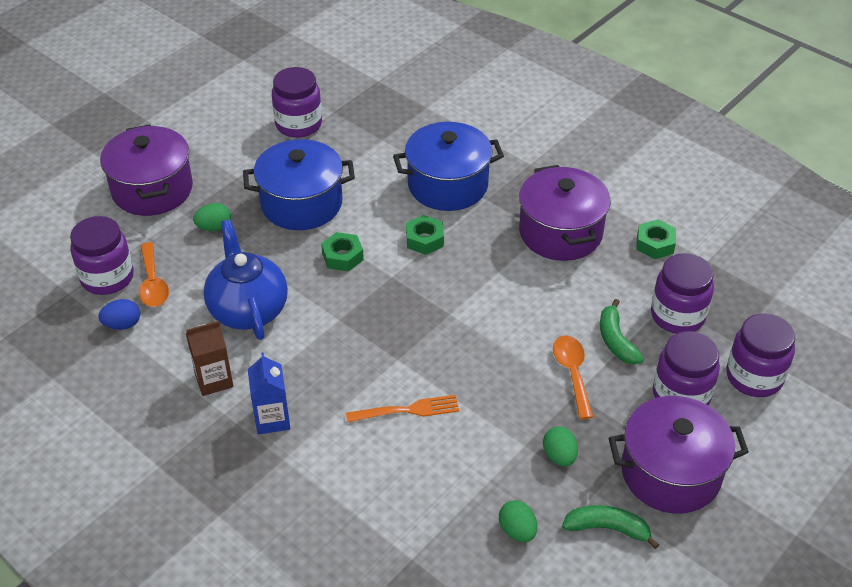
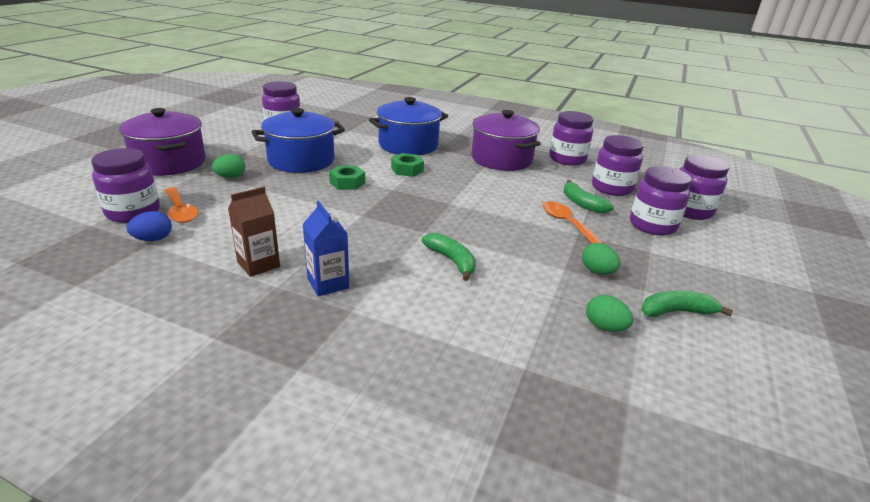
camera: 20 degrees left, 15 degrees down
(248, 309) = (277, 217): blue teapot -> none
(407, 410) = (451, 261): orange fork -> green banana
(655, 244) = (567, 159): green nut -> purple jar
(670, 473) = (688, 269): purple pot -> none

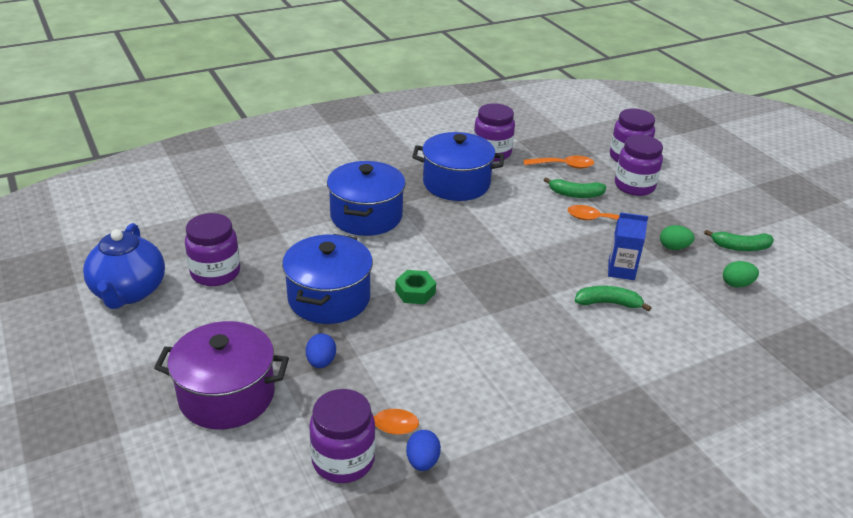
camera: 50 degrees left, 5 degrees up
(231, 177) = (321, 362): green egg -> blue egg
(237, 116) = (129, 292): none -> blue teapot
(258, 264) = (530, 408): brown carton -> none
(328, 283) = (592, 381): blue carton -> blue carton (621, 270)
(407, 170) = (423, 244): green nut -> none
(501, 159) = (456, 184): purple pot -> blue pot
(611, 188) = (563, 166): purple jar -> orange spoon
(676, 312) = (740, 247): green banana -> green banana turned 120 degrees counterclockwise

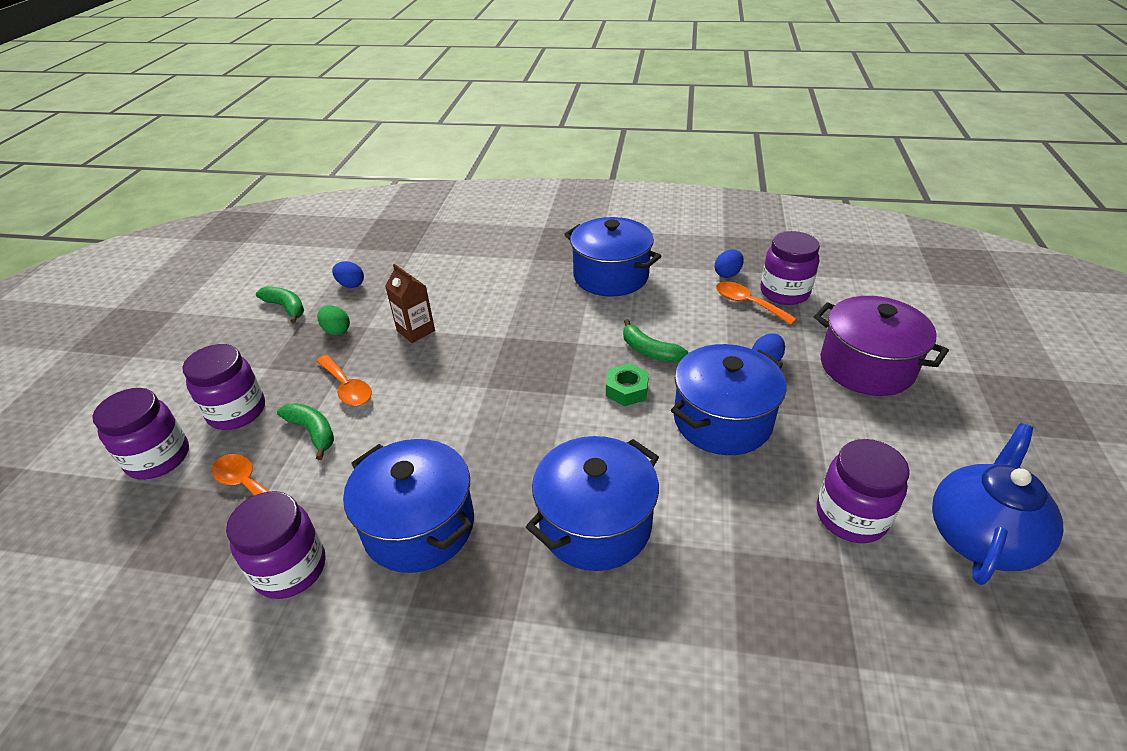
camera: 140 degrees left, 5 degrees up
(539, 398) = (611, 276): none -> blue pot
(608, 303) = (470, 311): green banana -> green banana (649, 351)
(621, 270) = (416, 331): blue carton -> brown carton
(736, 284) = (351, 285): green egg -> blue egg

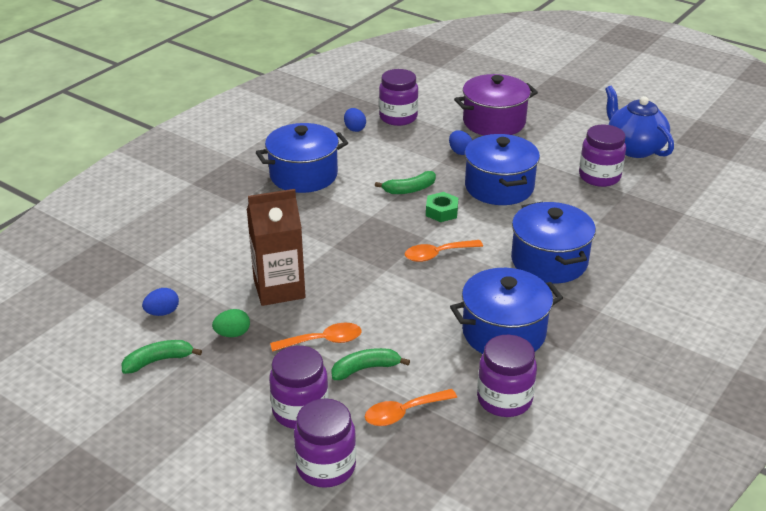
camera: 65 degrees left, 5 degrees down
(416, 331) = (279, 288): brown carton -> brown carton, size x1.65
(747, 303) = (396, 134): orange spoon -> orange spoon (437, 254)

